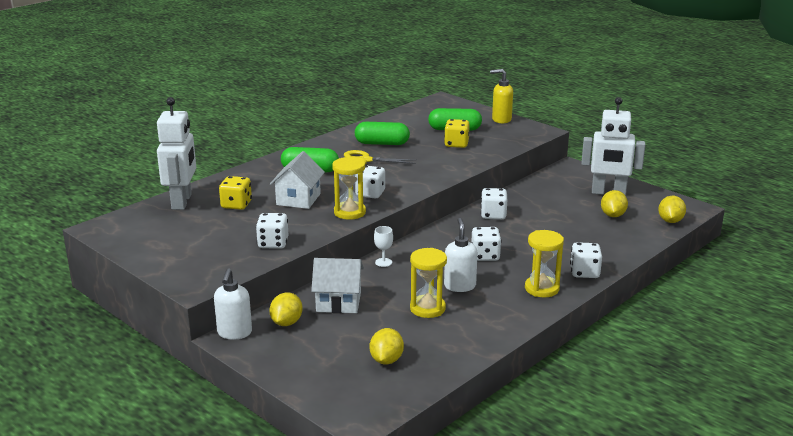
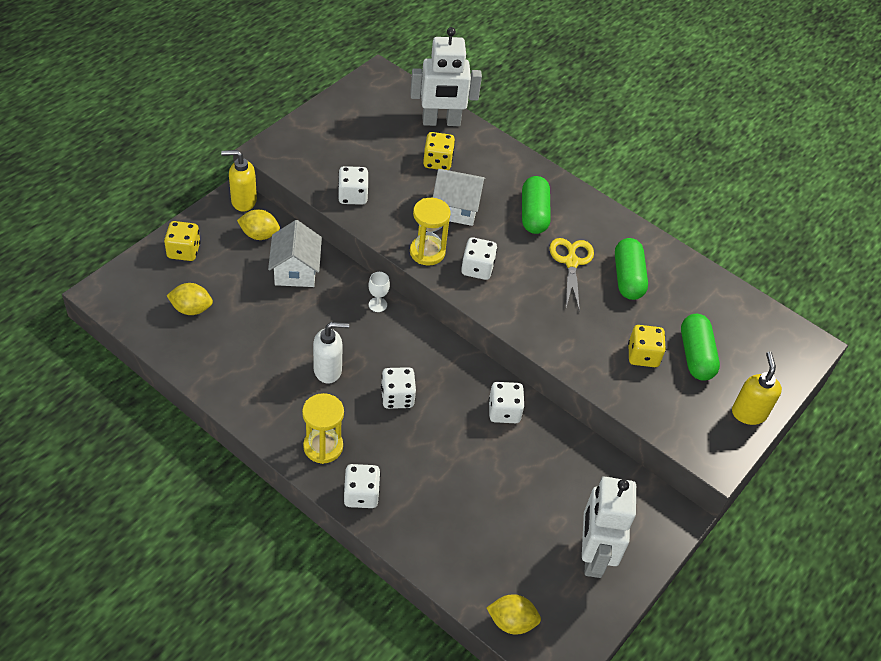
camera: 80 degrees right, 25 degrees up
(234, 333) = (243, 201): white soap dispenser -> yellow soap dispenser
(303, 368) = (184, 251): none -> yellow dice
(427, 308) = (282, 341): yellow hourglass -> none
(613, 215) = (520, 549): yellow lemon -> none

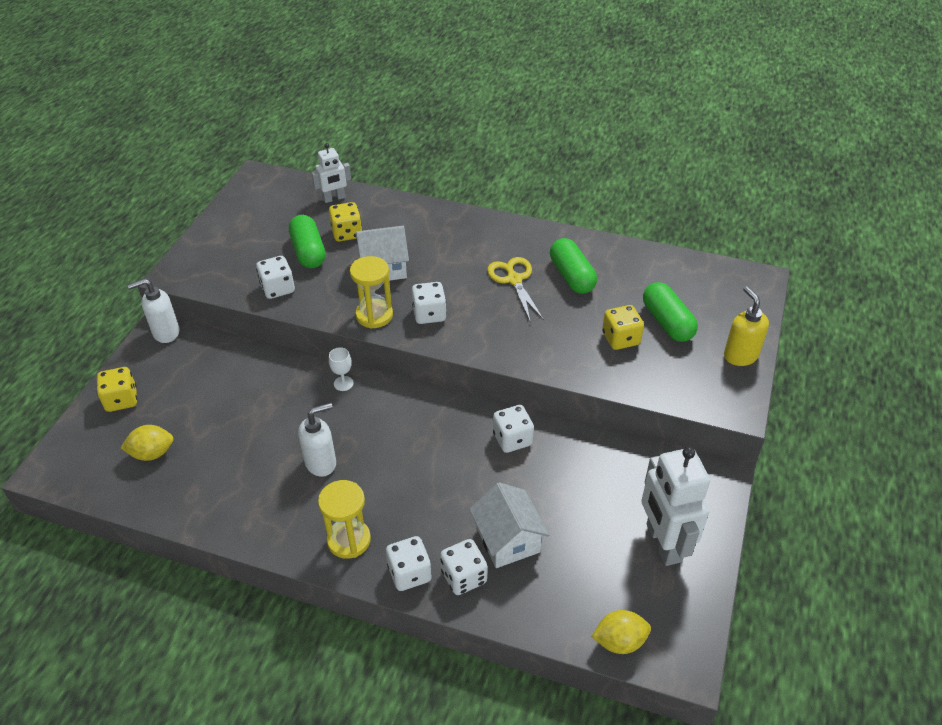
camera: 15 degrees left, 5 degrees down
(243, 201) = (165, 333): yellow soap dispenser -> white soap dispenser
(259, 235) = (195, 358): yellow lemon -> none
(295, 270) = (247, 380): white house -> white house (508, 540)
(397, 397) = (402, 463): white dice -> white dice (464, 577)
(441, 122) = (334, 198): white robot -> white robot, size x0.56
(534, 214) = (459, 250): green capsule -> green capsule (308, 252)

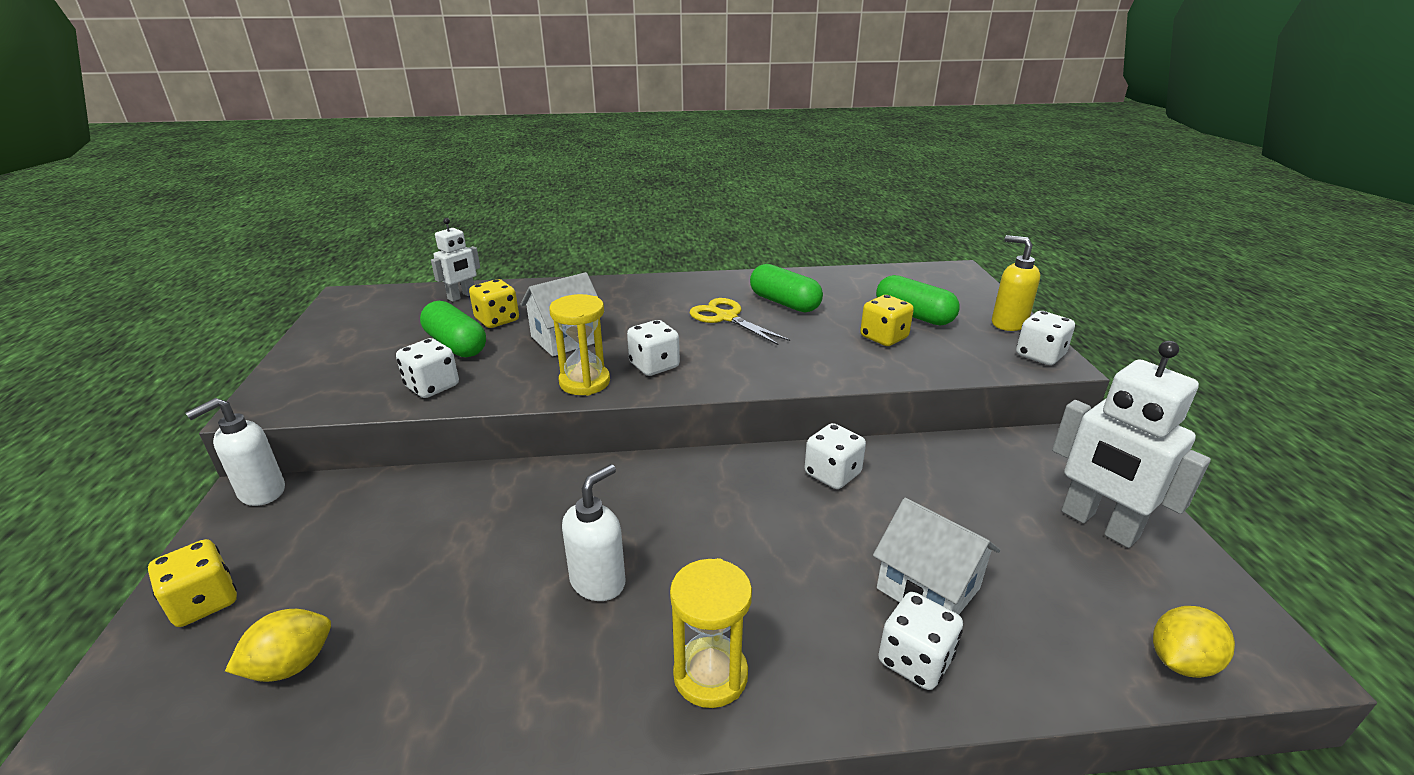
camera: 25 degrees left, 15 degrees down
(343, 383) = (572, 478): white goblet -> none
(409, 573) = (836, 687): white dice -> white dice (1039, 355)

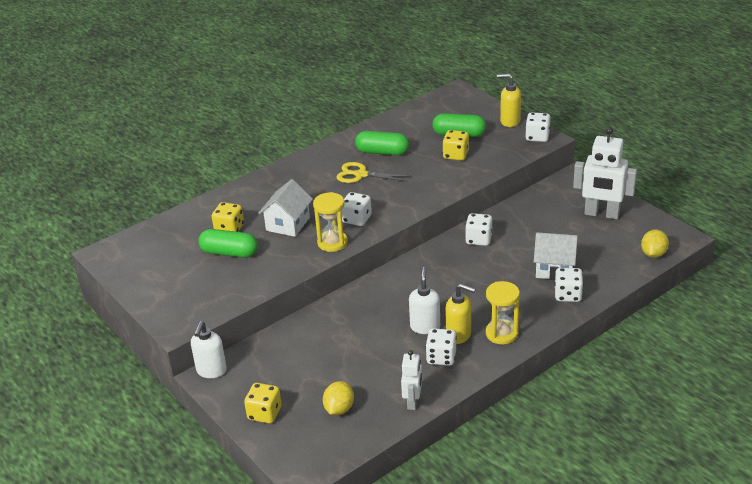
camera: 30 degrees left, 5 degrees up
(432, 386) = (254, 279): white dice -> white dice (441, 357)
(462, 296) = (181, 223): white robot -> white robot (413, 401)
(634, 631) = (459, 335): none -> yellow soap dispenser

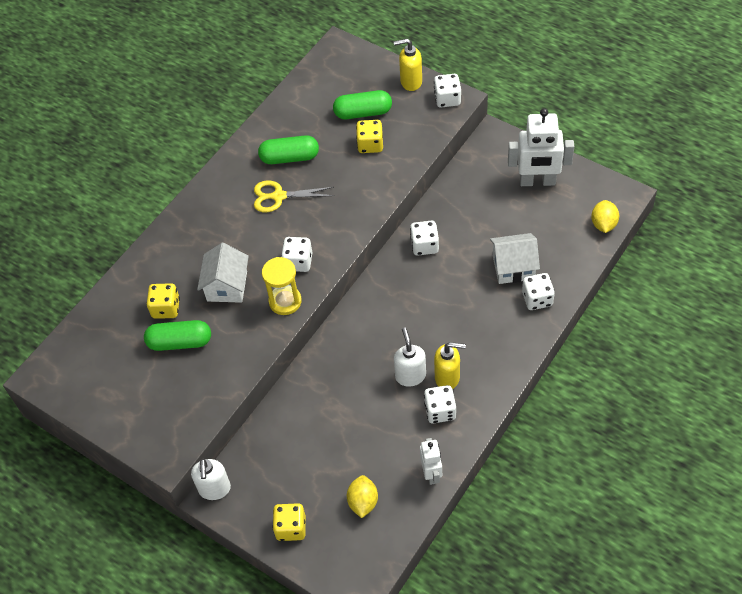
camera: 15 degrees left, 20 degrees up
(502, 333) = (489, 365): yellow hourglass -> none

